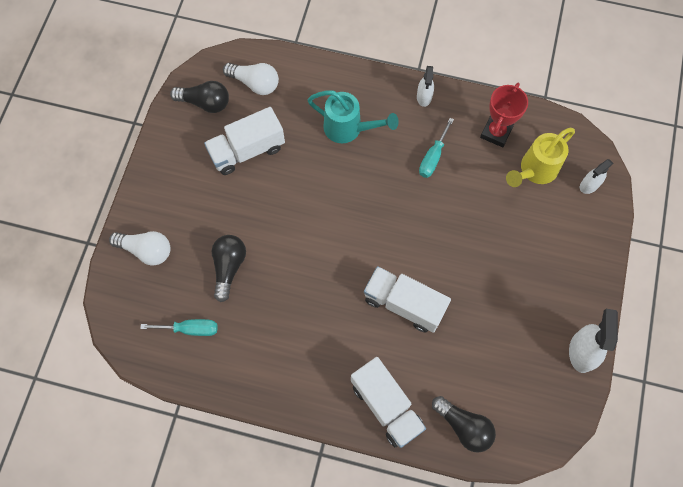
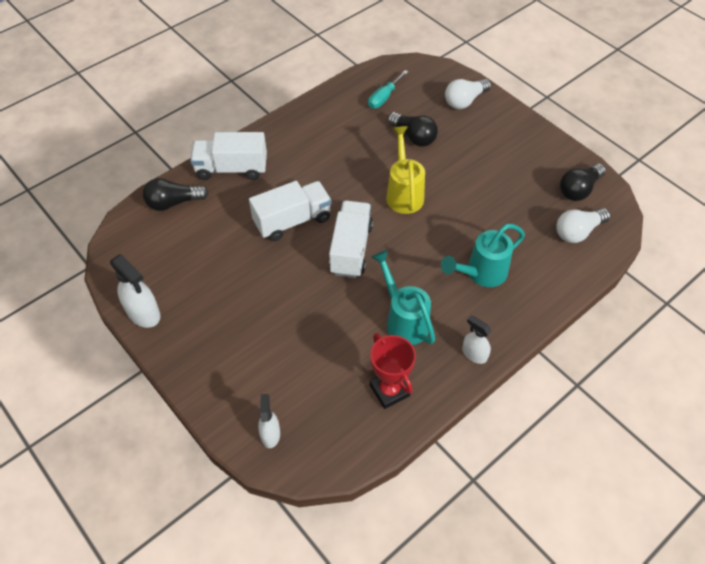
camera: 125 degrees right, 15 degrees down
(247, 150) = (510, 194): white truck -> white truck (351, 249)
(433, 157) = (403, 320): turquoise screwdriver -> turquoise watering can
(534, 171) = (324, 396): yellow watering can -> yellow watering can (404, 193)

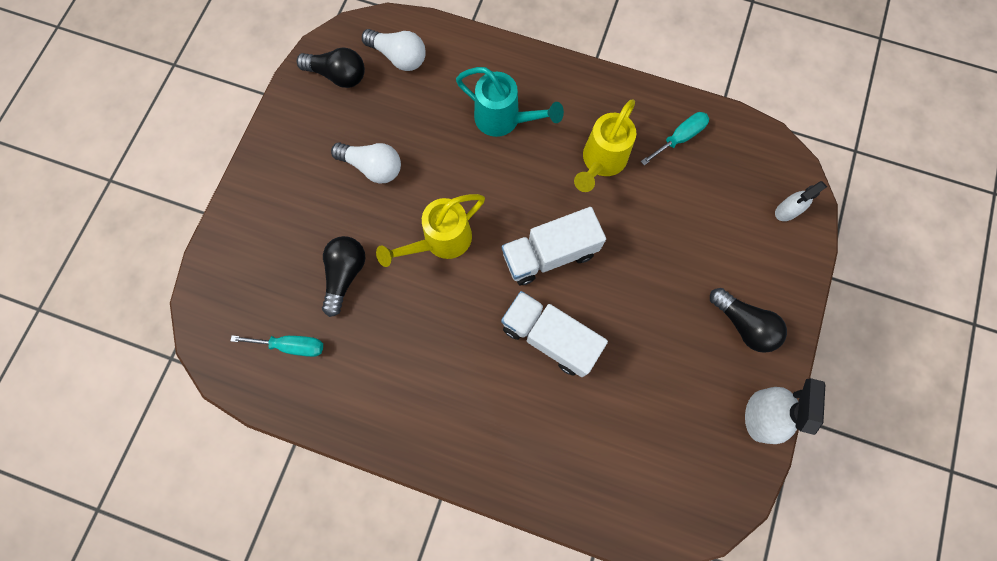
camera: 120 degrees left, 20 degrees up
(173, 203) = (608, 495): black light bulb -> black light bulb (743, 324)
(231, 169) = (516, 461): white truck -> none
(389, 390) = (679, 138): red trophy -> turquoise screwdriver
(403, 320) = (601, 162): turquoise watering can -> yellow watering can
(465, 101) = (250, 246): white light bulb -> white light bulb (372, 167)
(474, 354) = (597, 88): white spray bottle -> none

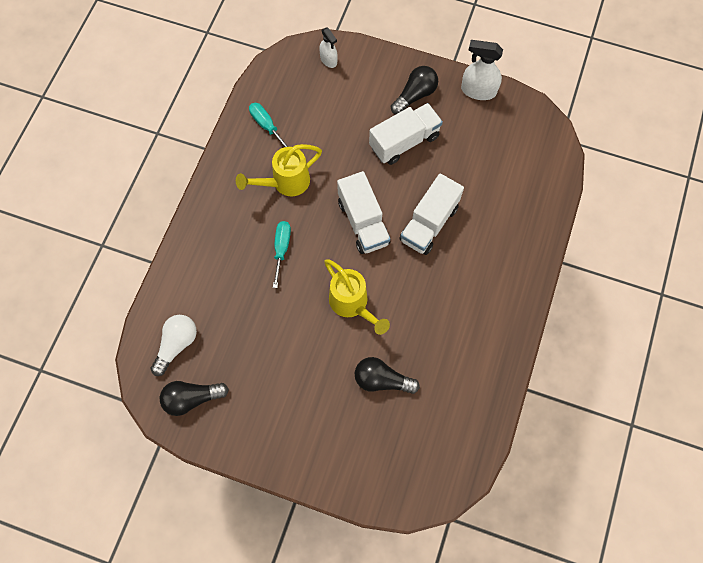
camera: 90 degrees left, 5 degrees down
(291, 346) = (443, 420): turquoise screwdriver -> turquoise screwdriver (281, 249)
(338, 75) = (192, 398): black light bulb -> black light bulb turned 120 degrees counterclockwise
(372, 167) = (285, 362): white light bulb -> none
(504, 120) = (244, 256): turquoise watering can -> none
(601, 162) = (285, 182): yellow watering can -> yellow watering can turned 120 degrees clockwise
(669, 308) = (404, 141): none -> white truck

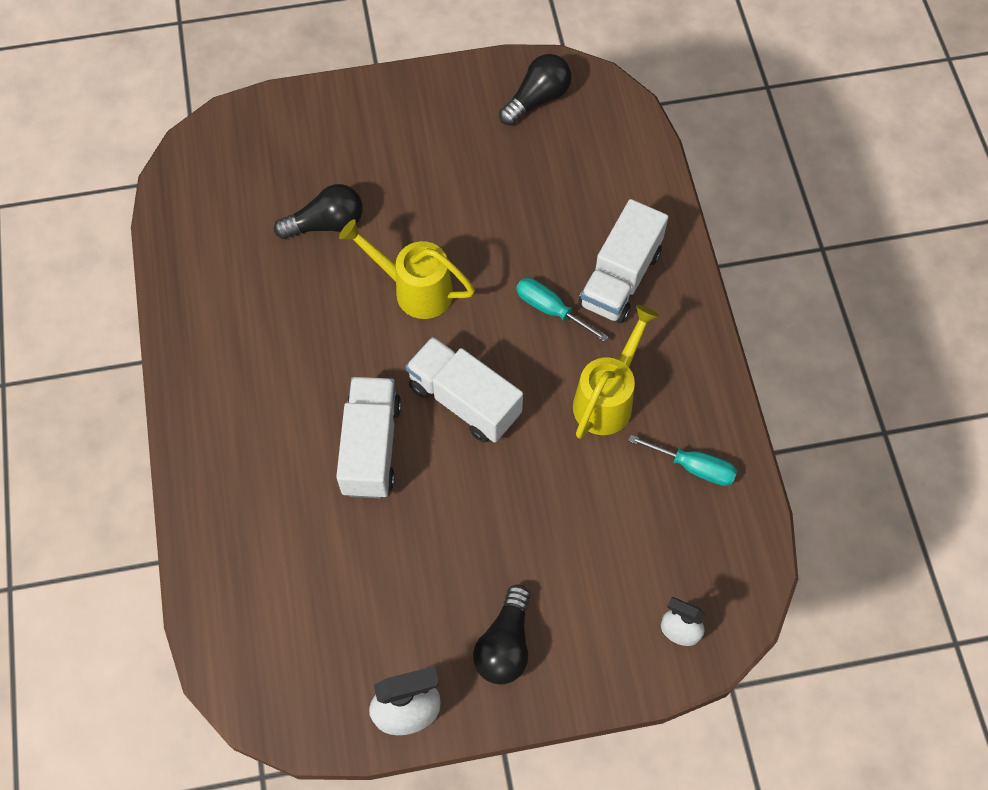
camera: 150 degrees right, 5 degrees down
(176, 345) = (597, 140): white light bulb -> none
(281, 249) = (550, 309): turquoise screwdriver -> turquoise screwdriver turned 150 degrees clockwise
(404, 141) = (476, 554): white truck -> white truck (620, 278)

